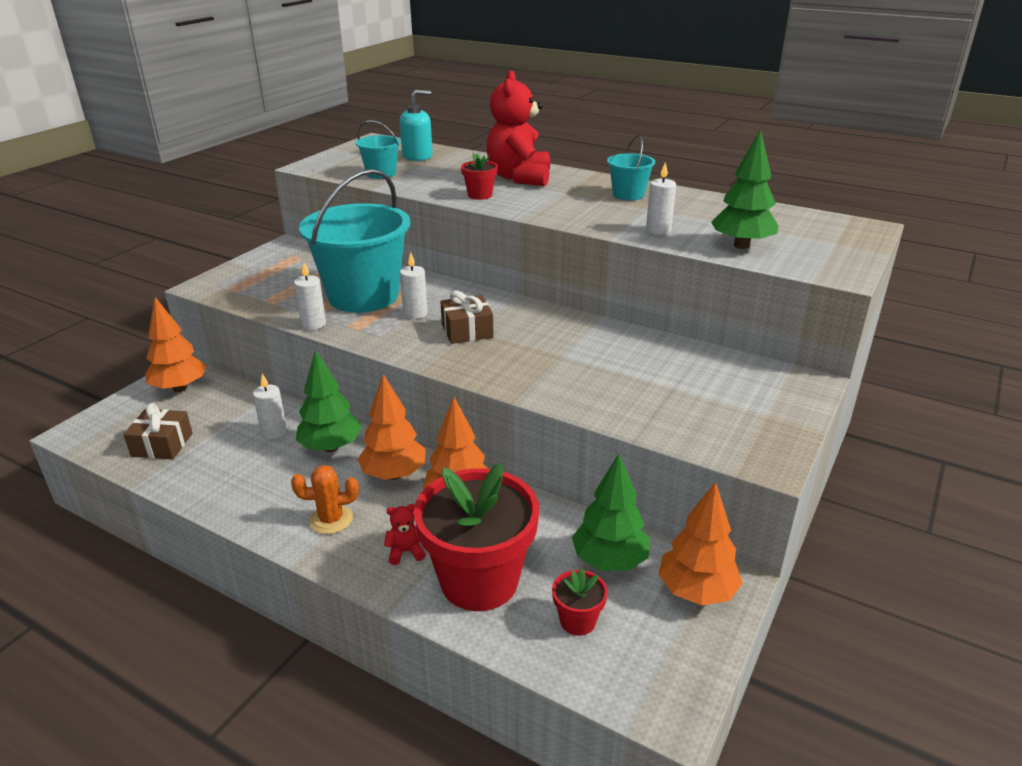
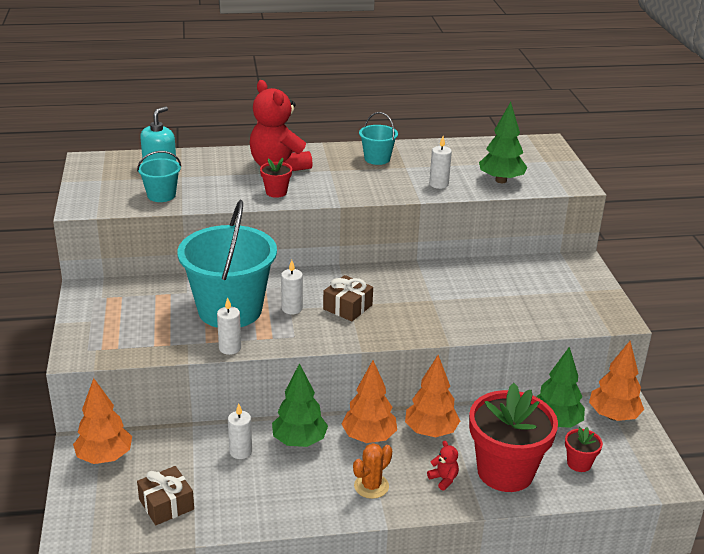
camera: 40 degrees left, 0 degrees up
(406, 552) = (443, 479): red teddy bear -> red teddy bear turned 105 degrees clockwise

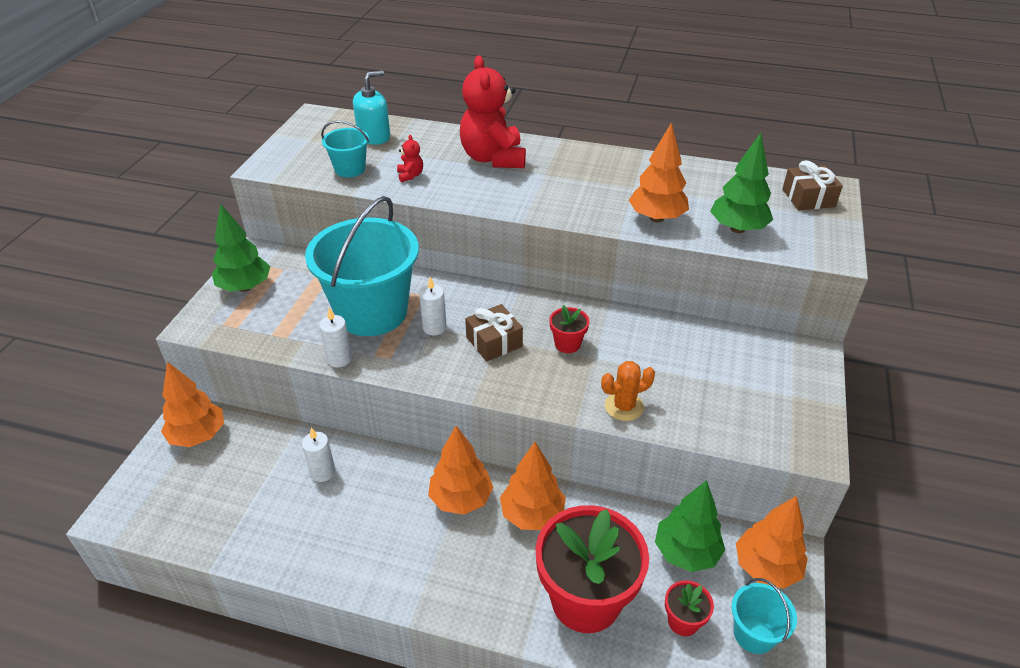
camera: 25 degrees right, 10 degrees up
(166, 504) = (215, 511): brown gift -> brown gift (808, 198)
(276, 192) = (467, 190): red flower pot -> red flower pot (567, 344)
(299, 441) = (387, 479): green tree -> green tree (245, 287)
(371, 486) = (425, 563): orange cactus -> orange cactus (624, 406)
(377, 159) = (607, 170): turquoise bucket -> turquoise bucket (754, 634)
(438, 184) = (656, 218): white candle -> orange tree
(443, 479) = (508, 584): red teddy bear -> red teddy bear (410, 175)

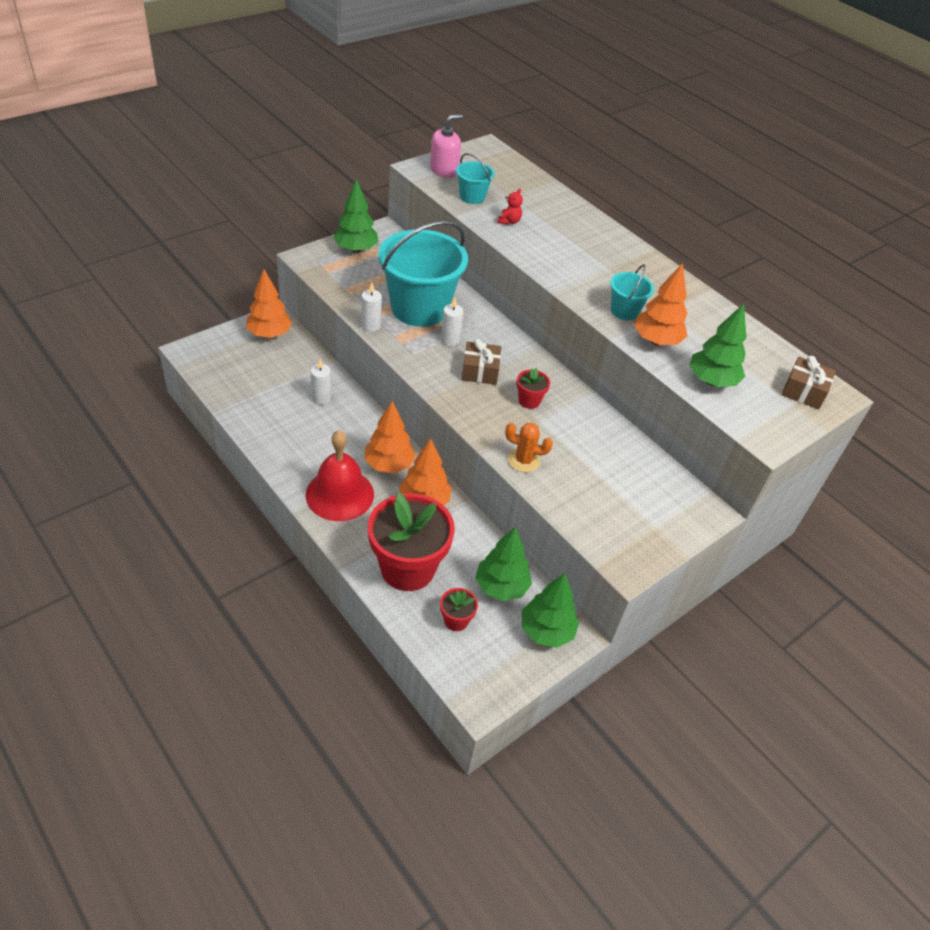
camera: 30 degrees right, 5 degrees up
(294, 157) = (444, 170): none -> pink soap dispenser
(374, 137) = (513, 181): turquoise soap dispenser -> none
(441, 567) = (340, 494): none -> red bell
(493, 158) = (583, 238): red teddy bear -> none
(754, 634) = (494, 658): turquoise bucket -> turquoise bucket (624, 311)
(766, 568) = (546, 631): orange tree -> green tree

